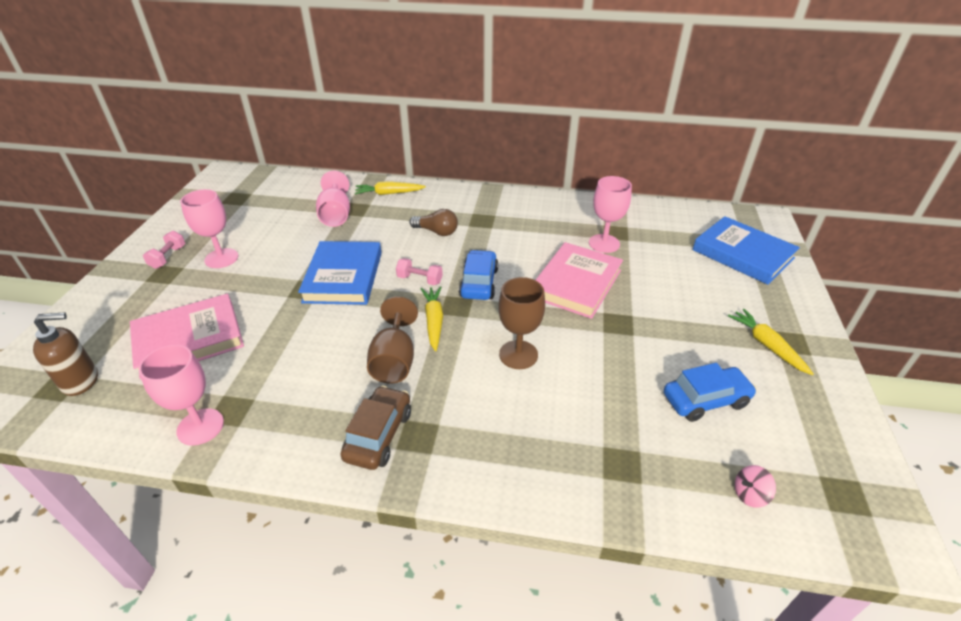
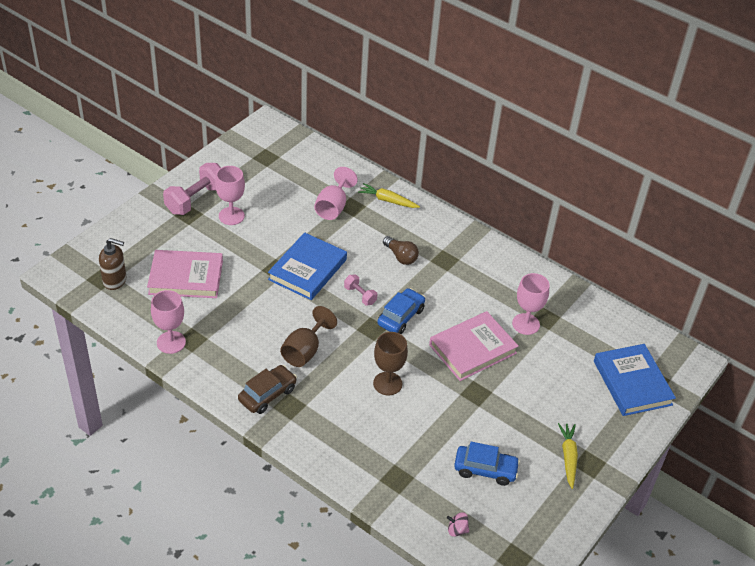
camera: 25 degrees right, 5 degrees up
(168, 257) = (196, 199): pink dumbbell -> pink dumbbell, size x1.92
(434, 321) = (348, 333): yellow carrot -> none

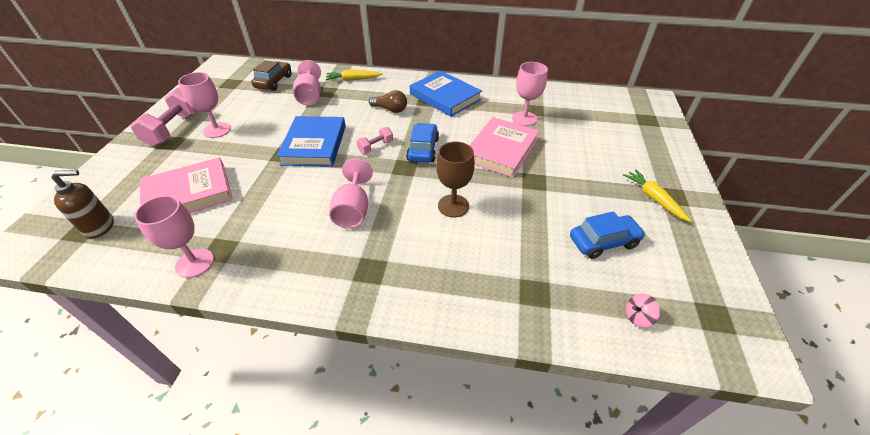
camera: 25 degrees left, 0 degrees up
(267, 394) = (338, 269): brown car -> brown car (274, 82)
(304, 351) = (353, 210): brown goblet -> pink goblet
(360, 295) = (375, 147): pink dumbbell -> pink dumbbell turned 60 degrees counterclockwise
(632, 383) = (635, 127): blue book -> blue book (445, 97)

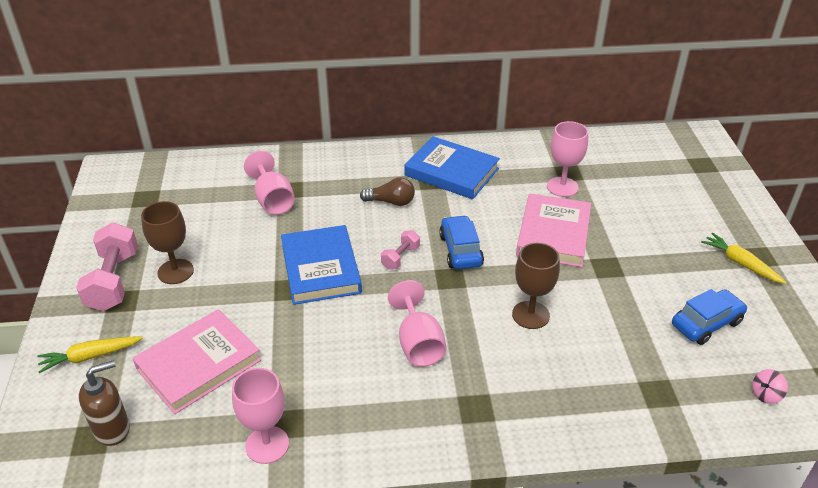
camera: 15 degrees left, 5 degrees down
(217, 130) = (175, 271): pink goblet -> brown goblet
(274, 82) = (207, 186): brown car -> none
(353, 79) = (316, 165): yellow carrot -> yellow carrot (90, 357)

